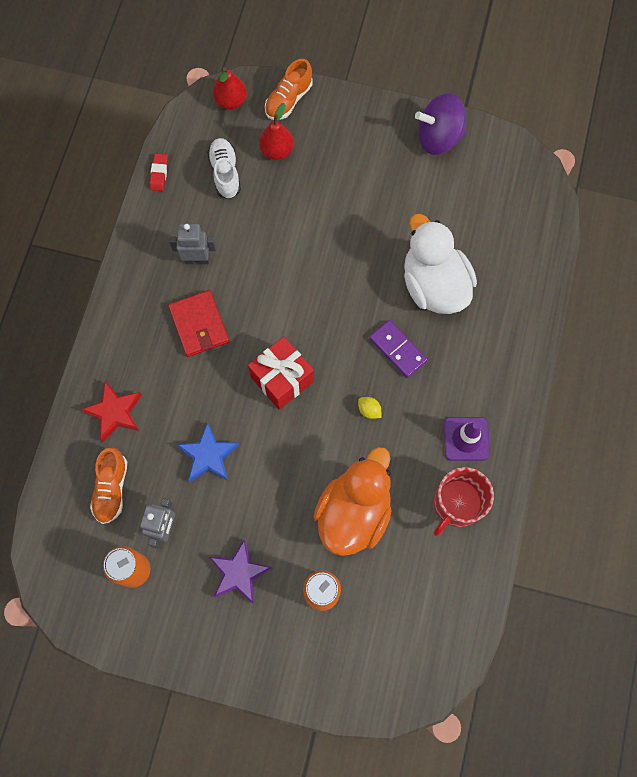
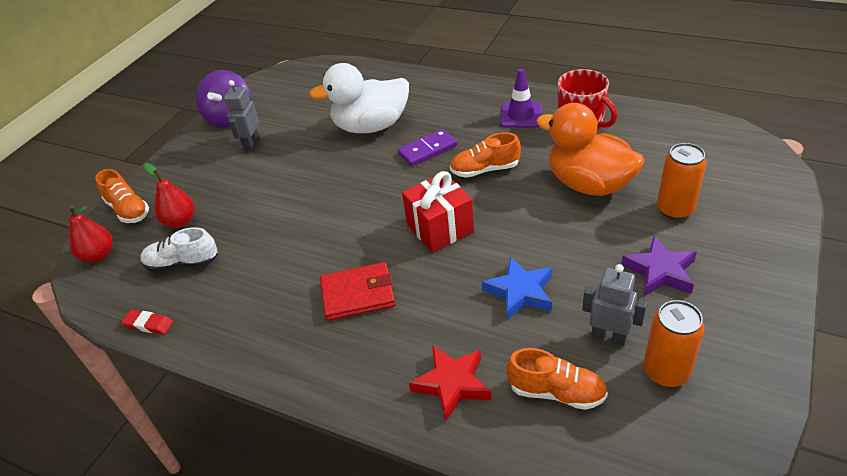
camera: 75 degrees left, 30 degrees down
(197, 259) = (276, 293): grey robot -> grey robot (251, 144)
(369, 410) = (485, 170): yellow lemon -> orange shoe

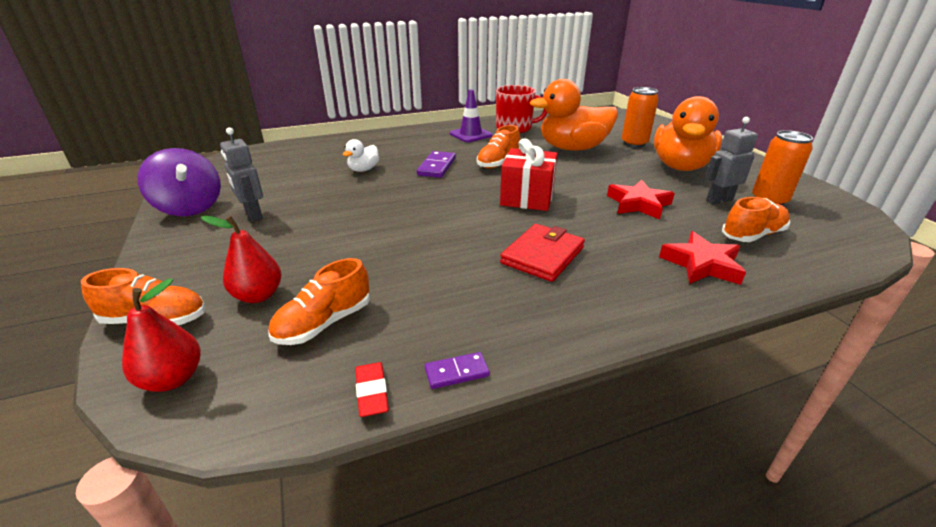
camera: 50 degrees left, 10 degrees down
(149, 324) = (372, 392): red eraser -> red eraser turned 75 degrees counterclockwise
(182, 263) = (324, 323): white shoe -> orange shoe
(192, 343) = (457, 372): none -> purple domino
(371, 126) = (363, 170): white duck -> white duck, size x0.46
(520, 292) = (638, 204): blue star -> red star
(660, 271) = (680, 166): purple star -> orange duck

